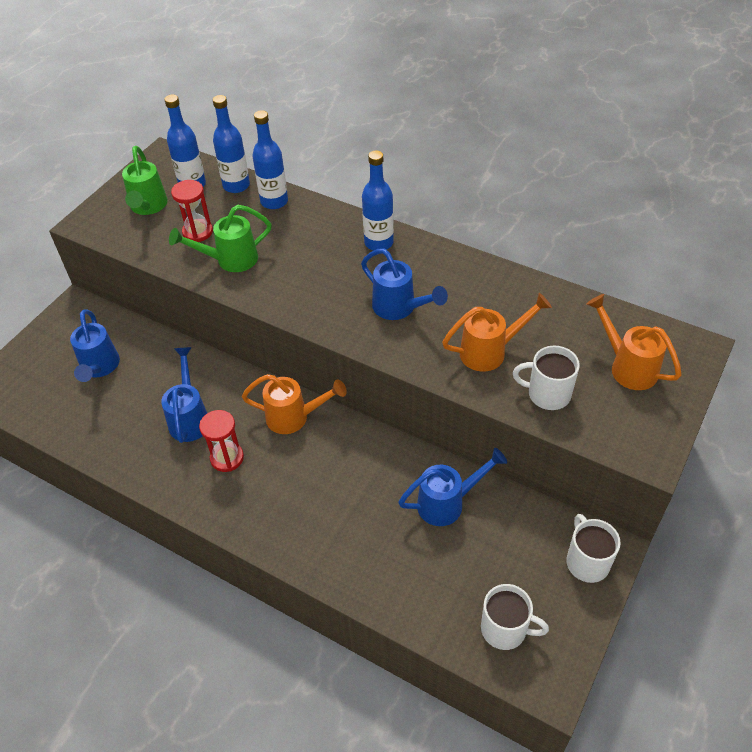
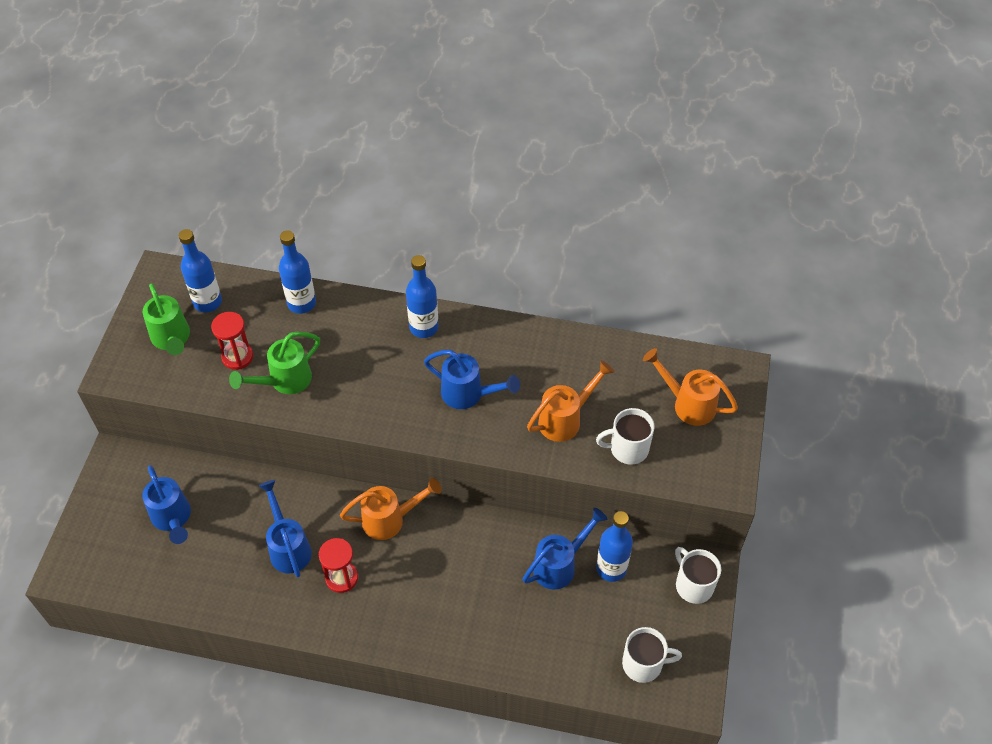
camera: 20 degrees left, 5 degrees up
(236, 185) = (254, 293): blue bottle -> blue bottle (611, 568)

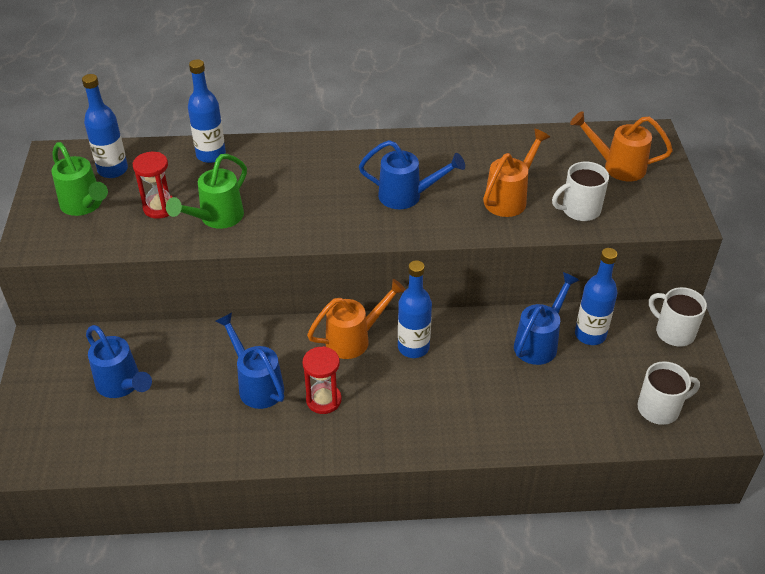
camera: 15 degrees left, 10 degrees down
(424, 327) = (341, 153): blue bottle -> blue bottle (413, 347)

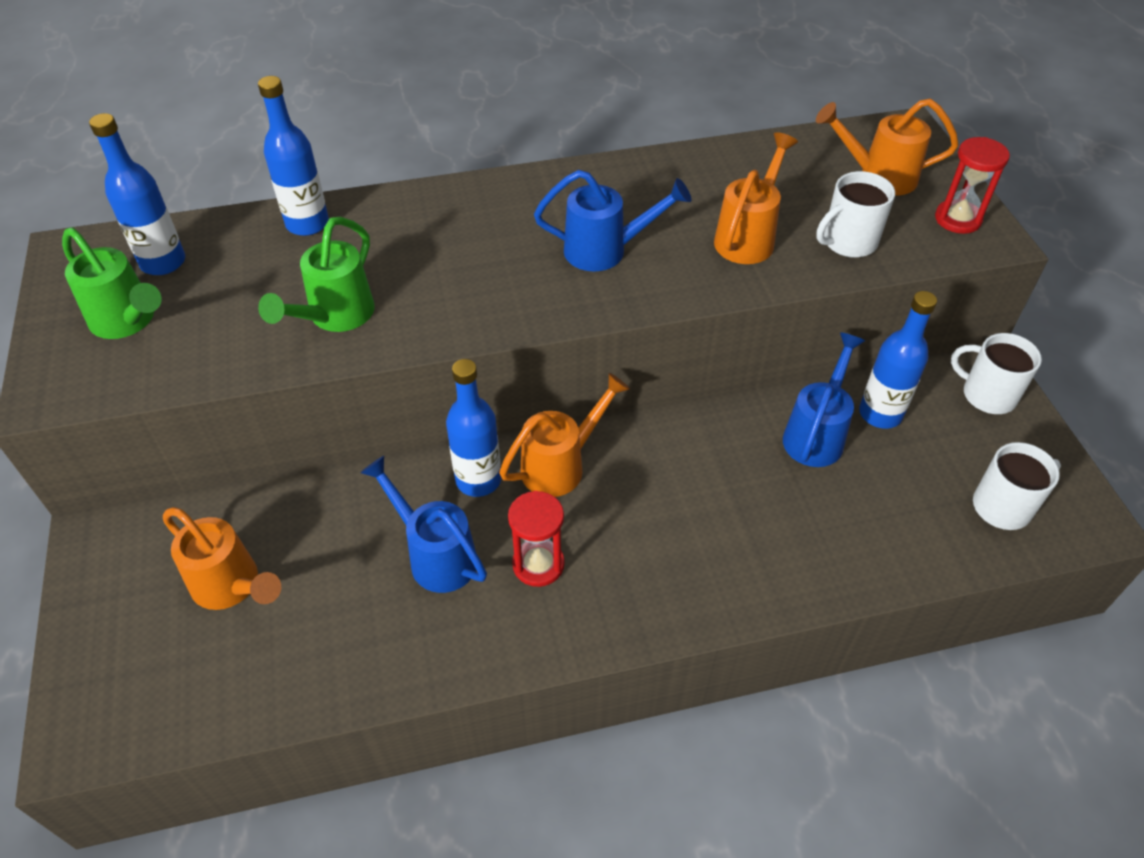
camera: 10 degrees left, 5 degrees up
(122, 385) = (232, 587): blue watering can -> orange watering can
(160, 208) = (245, 311): red hourglass -> red hourglass (957, 219)
(413, 347) = (646, 466): blue bottle -> blue bottle (478, 480)

